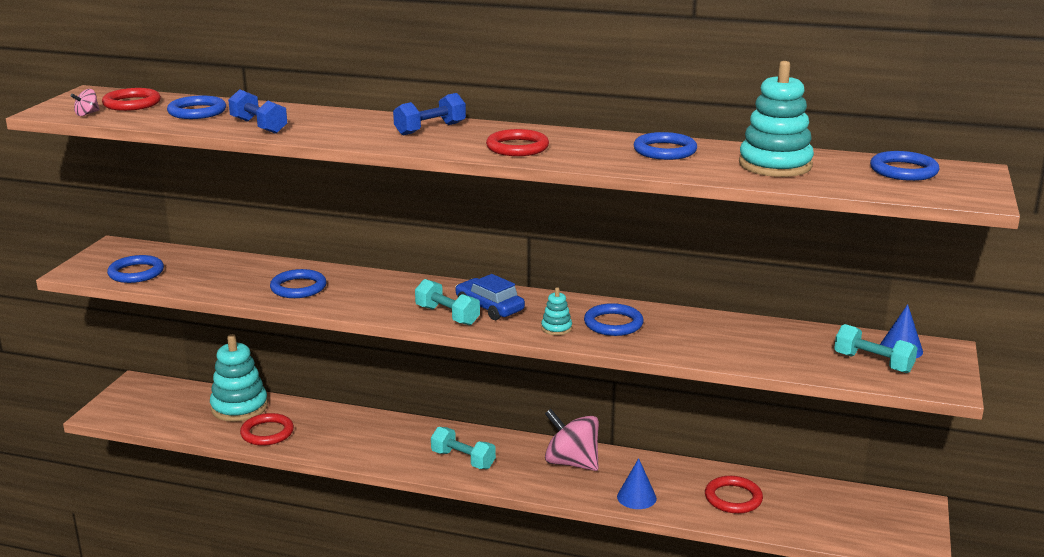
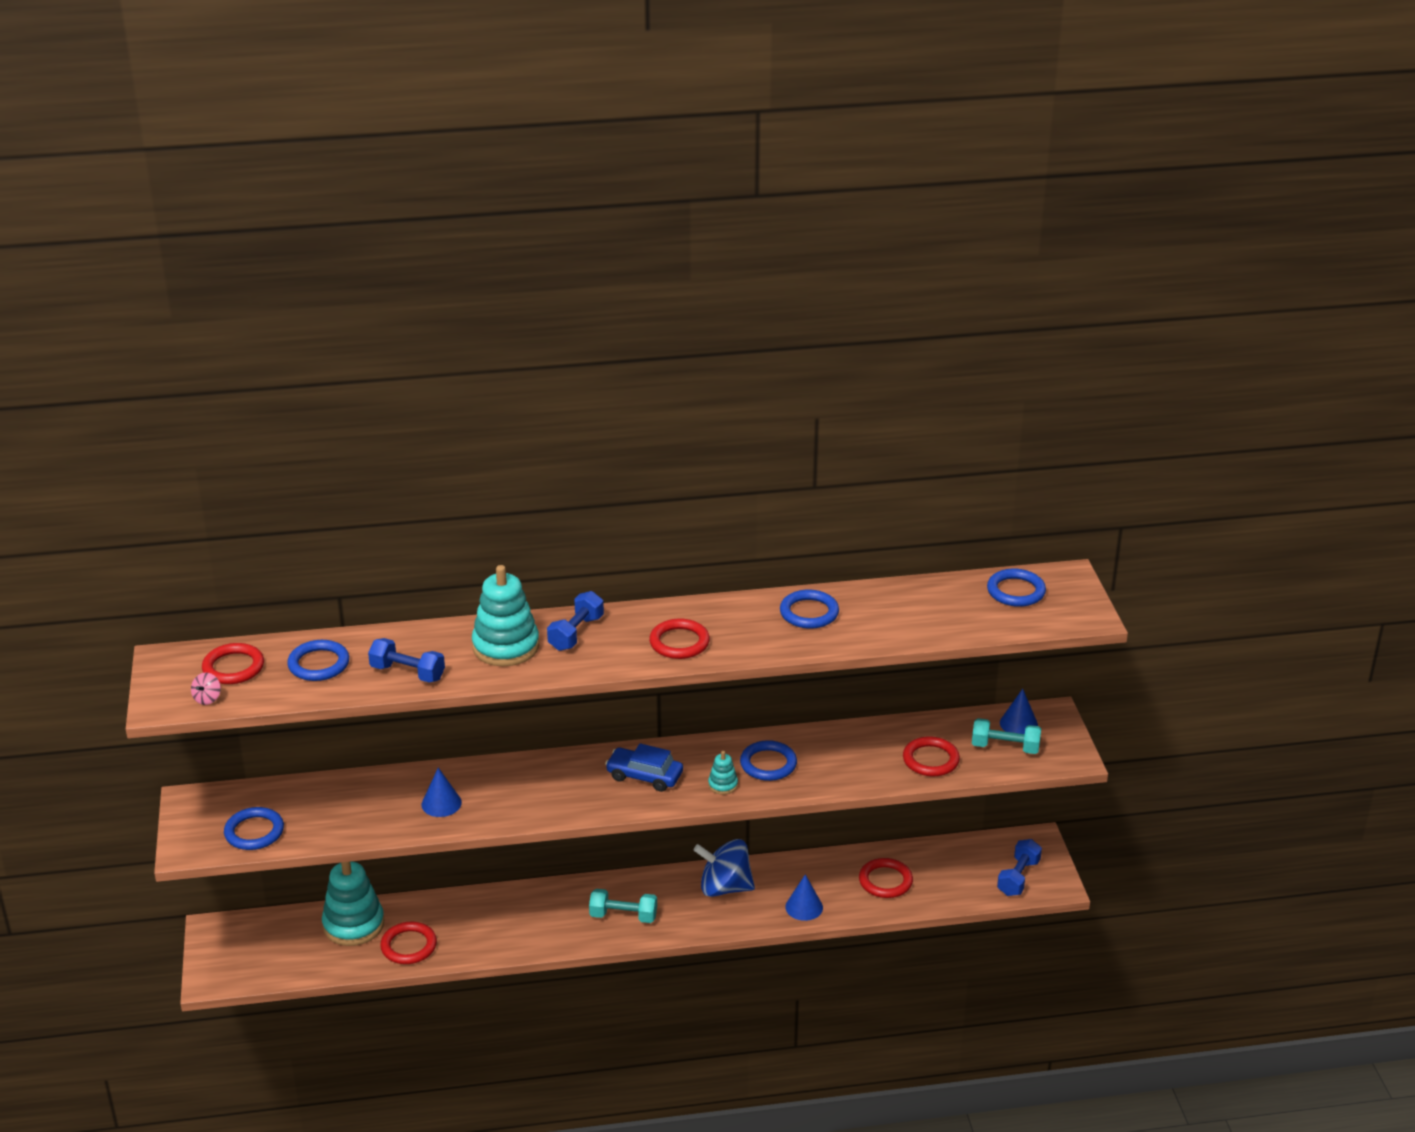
camera: 25 degrees left, 10 degrees up
(298, 287) = (441, 803): blue ring -> blue cone
(447, 315) = (614, 798): turquoise dumbbell -> none
(571, 463) = (724, 887): pink spinning top -> blue spinning top
(775, 165) = (912, 611): turquoise stacking toy -> turquoise stacking toy (506, 646)
(783, 355) = (930, 760): none -> red ring
(879, 532) = (1018, 877): none -> blue dumbbell

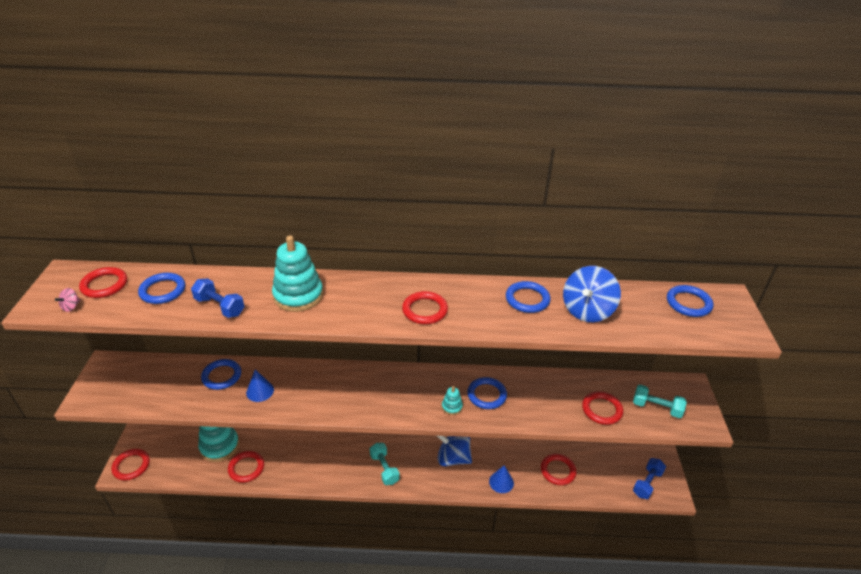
camera: 10 degrees right, 5 degrees up
(225, 969) = (131, 466): none -> red ring
(254, 832) = (132, 393): blue ring -> blue ring (221, 376)
(576, 633) = (352, 292): blue dumbbell -> none
(623, 916) = (384, 469): turquoise dumbbell -> turquoise dumbbell turned 45 degrees clockwise
(644, 776) = (400, 391): blue car -> none
(888, 616) = (587, 310): none -> blue spinning top
(1018, 724) = (667, 390): blue cone -> none

